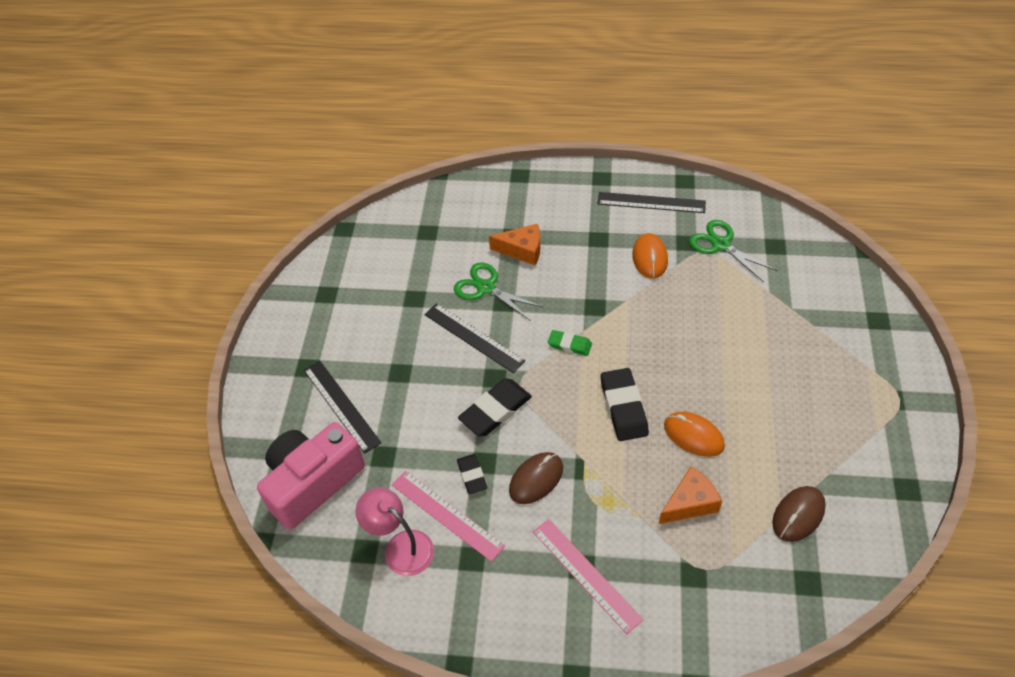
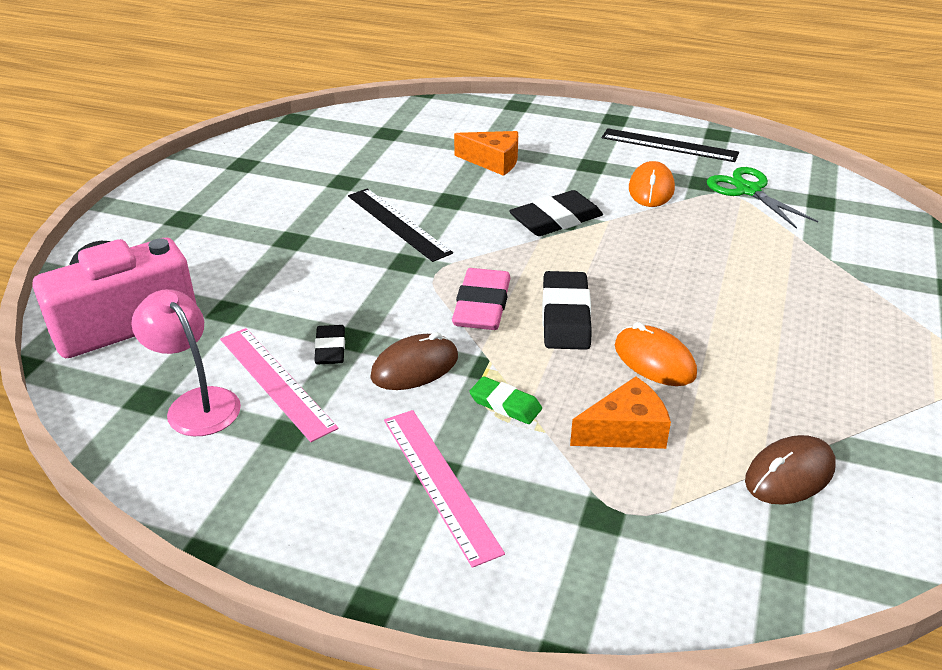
camera: 10 degrees right, 15 degrees down
(341, 405) = (203, 257): black ruler -> none
(486, 288) = (434, 185): green scissors -> none
(495, 410) = (393, 292): black eraser -> black eraser (556, 220)
(563, 410) = (482, 305): none -> pink eraser
(569, 345) = (517, 248): green eraser -> green eraser (505, 404)

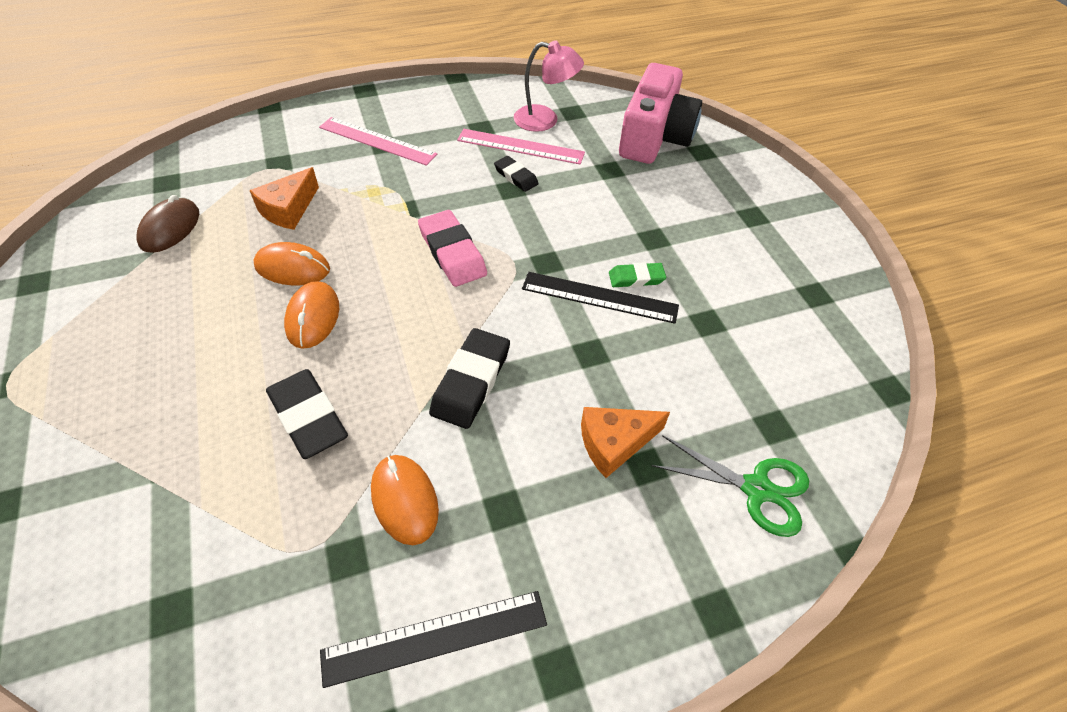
camera: 140 degrees right, 15 degrees up
(415, 367) = (452, 189): brown mouse -> none
(505, 404) = (375, 192): green eraser -> green eraser (636, 278)
(565, 316) = (383, 273): black eraser -> black eraser (308, 416)
(657, 309) = (313, 317): none -> orange mouse
(748, 190) = (280, 576): green scissors -> green scissors (756, 489)

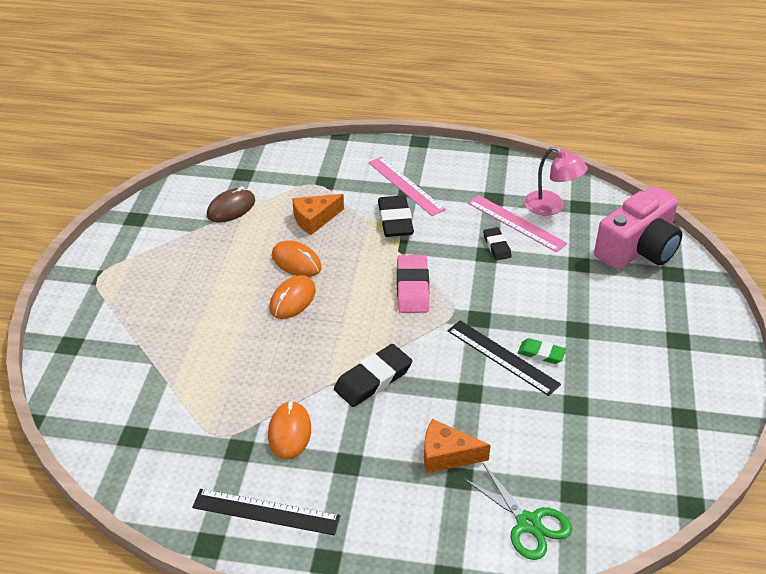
camera: 30 degrees right, 10 degrees down
(308, 416) = (257, 361): black eraser -> black eraser (395, 220)

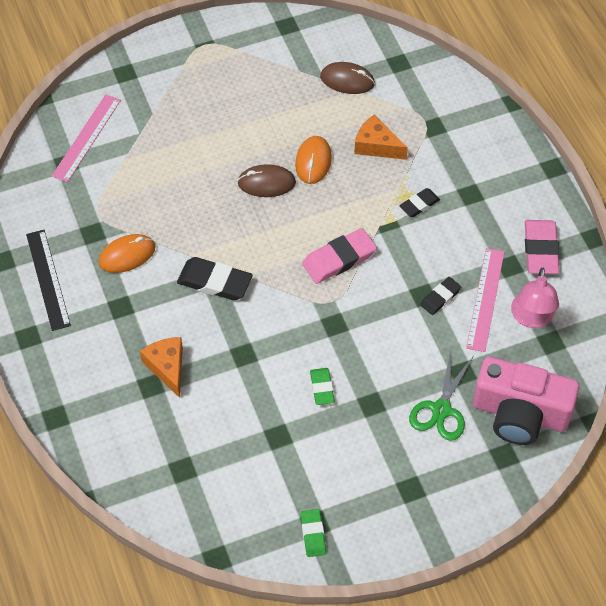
camera: 60 degrees right, 15 degrees up
(292, 300) = (266, 183): orange mouse -> brown mouse
(395, 220) = (419, 204): black eraser -> black eraser, size x0.59
(405, 186) = (475, 189): pink ruler -> pink ruler (86, 137)
(491, 177) = (541, 250): none -> pink eraser
(502, 357) = (299, 361): black ruler -> none
(528, 523) = (133, 450): green scissors -> green scissors (441, 410)
(695, 423) = (313, 534): none -> green eraser

